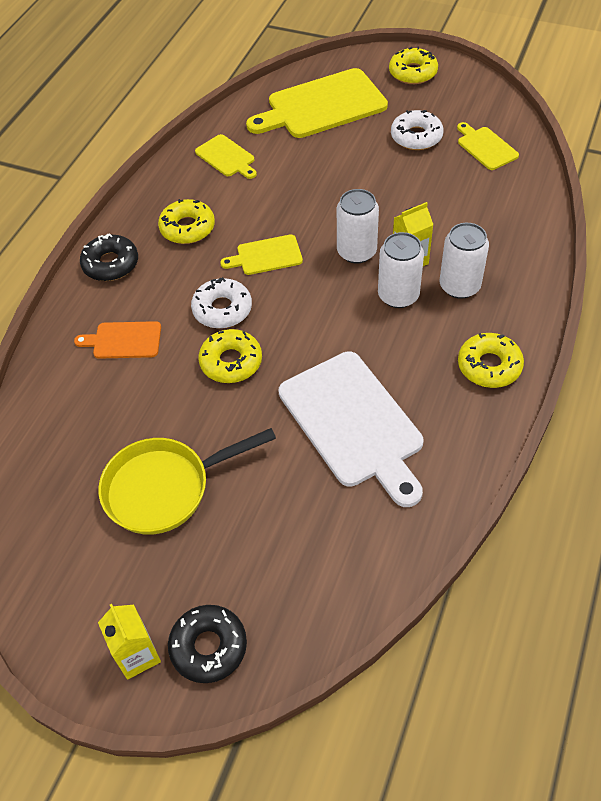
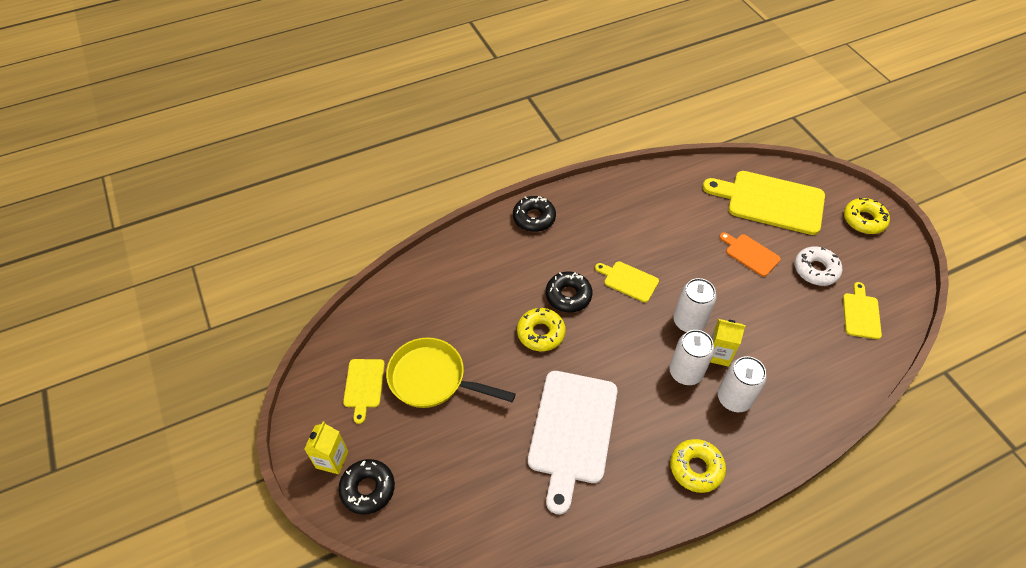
camera: 40 degrees right, 0 degrees up
(124, 340) = (496, 272): orange cutting board -> orange cutting board (750, 254)
(187, 228) = (599, 227): yellow donut -> none
(222, 309) = (568, 296): white donut -> black donut
(226, 157) = (670, 196): yellow cutting board -> yellow cutting board (364, 386)

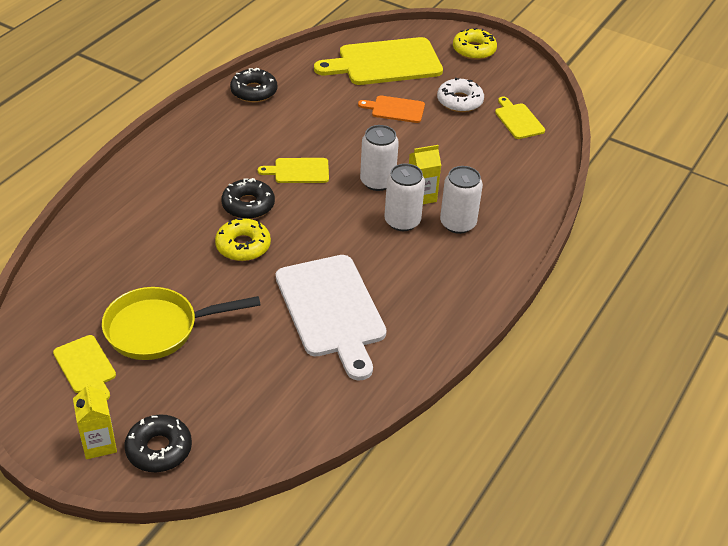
camera: 35 degrees left, 10 degrees down
(534, 218) = (164, 154): black donut -> black donut (254, 91)
(696, 468) = (462, 288): yellow donut -> none

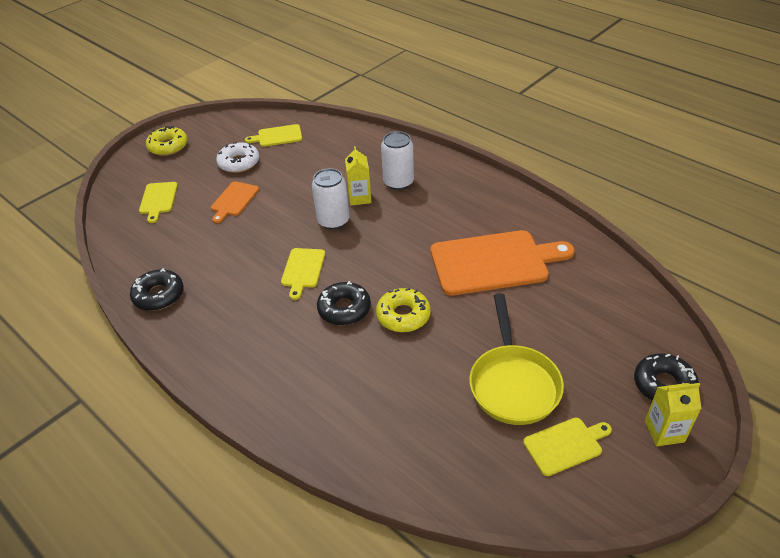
camera: 75 degrees left, 0 degrees up
(331, 310) = (494, 262): white cutting board -> orange cutting board
(385, 62) = (158, 200): yellow cutting board -> yellow cutting board, size x0.50
(402, 221) = (389, 212): white can -> none

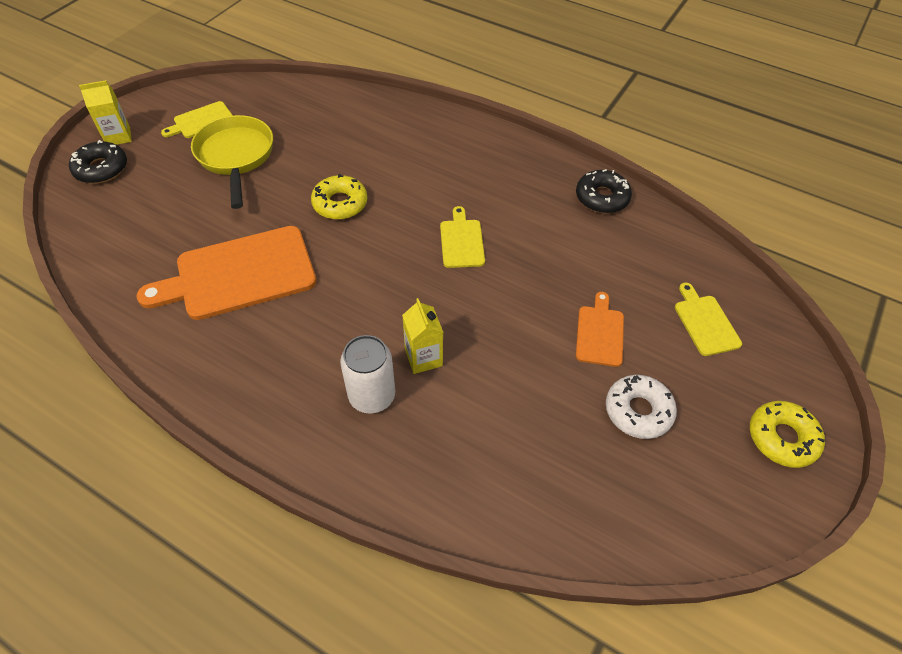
camera: 165 degrees right, 10 degrees up
(277, 136) = (610, 490): yellow cutting board -> none
(333, 221) = (448, 313): white can -> none
(344, 309) = (402, 204): black donut -> none

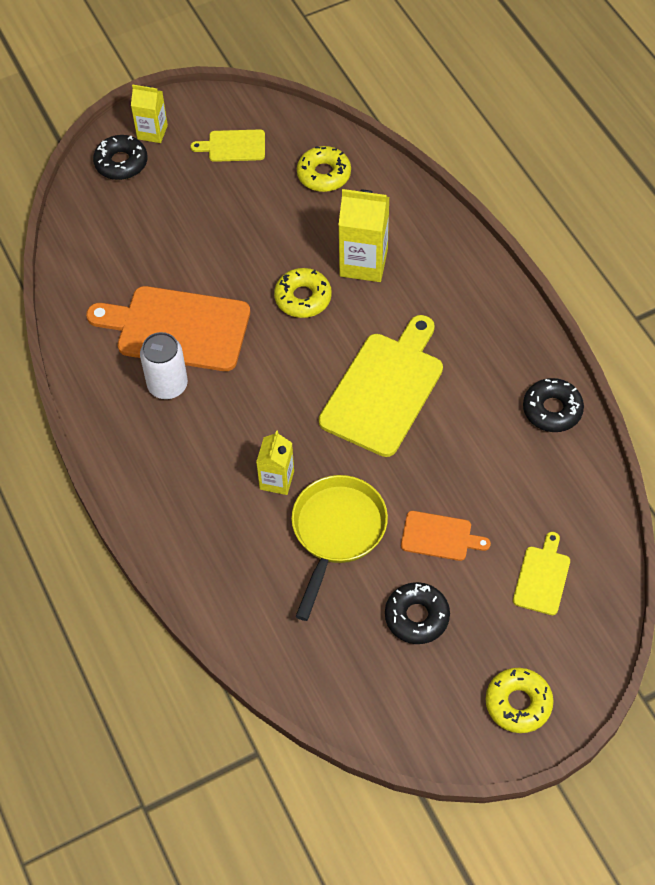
camera: 35 degrees right, 5 degrees up
(236, 157) = (241, 203): yellow pan -> yellow pan (336, 532)
(294, 113) = (324, 174): none -> yellow donut
(372, 396) = (216, 490): white can -> white can (167, 385)
(373, 159) = (363, 263): none -> yellow carton
(462, 241) = (385, 389): yellow cutting board -> yellow cutting board, size x2.00
(600, 333) = (439, 537): orange cutting board -> orange cutting board turned 60 degrees clockwise
(638, 411) = (417, 617): white donut -> black donut

